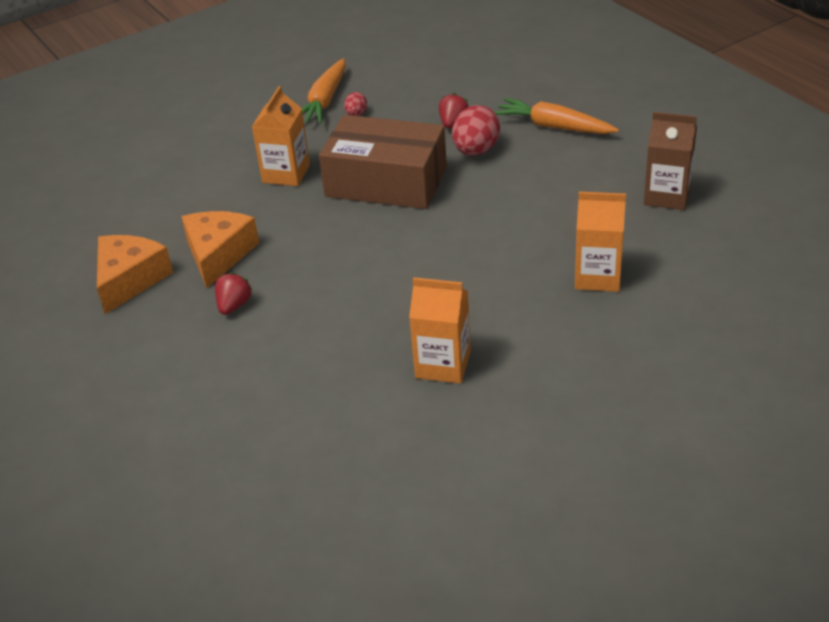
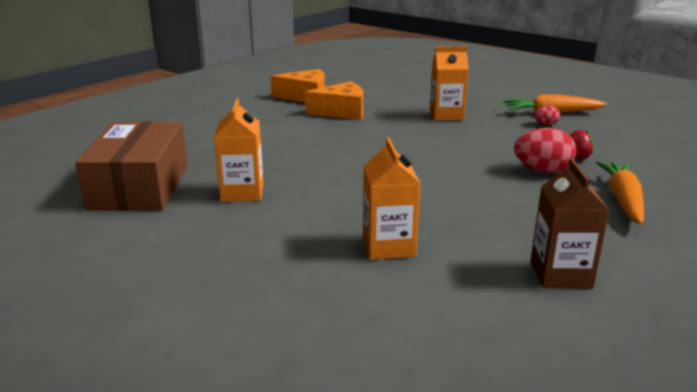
camera: 70 degrees right, 15 degrees down
(234, 306) = (290, 123): red strawberry -> none
(386, 181) = (464, 145): brown box -> brown box (140, 186)

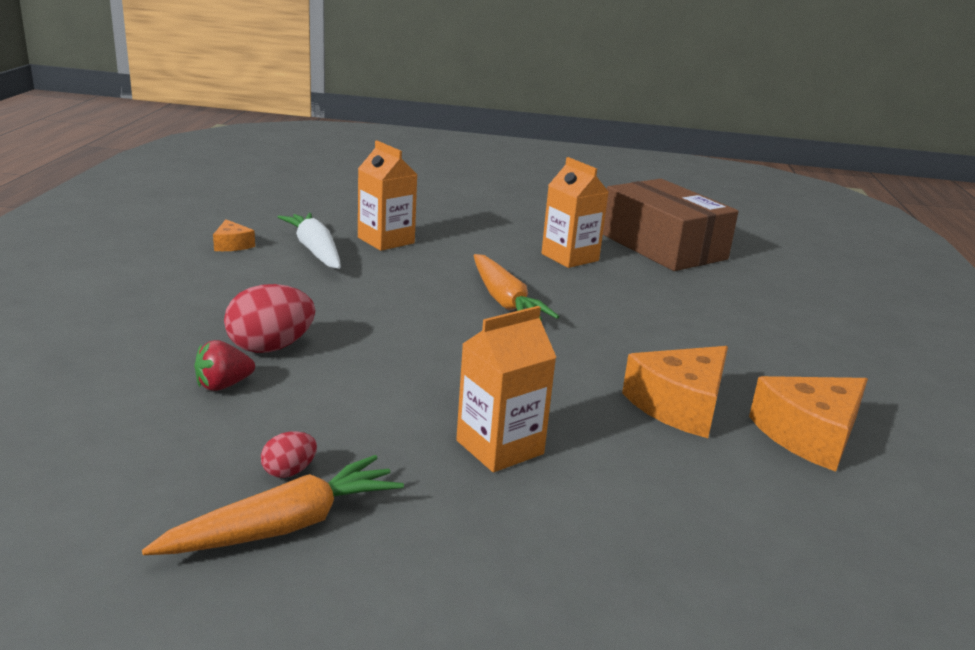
camera: 145 degrees right, 0 degrees up
(472, 247) = (315, 250): none -> white carrot
(560, 274) = (232, 245): brown carton -> orange cheese
(623, 200) = (159, 324): orange carrot -> orange carrot (505, 301)

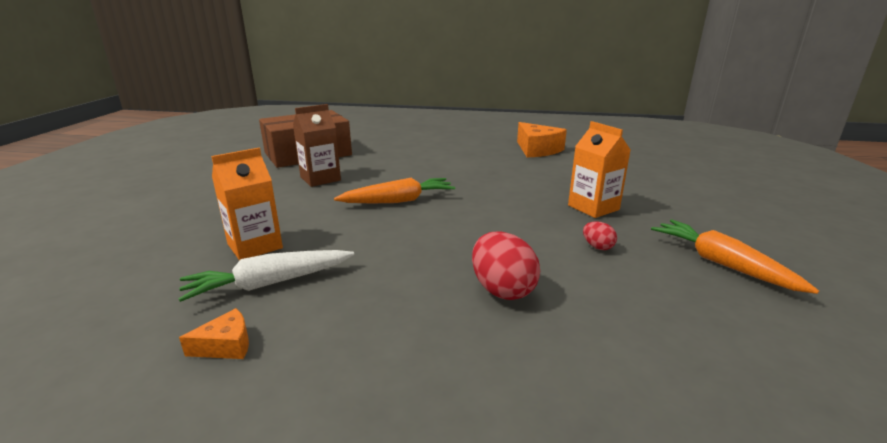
camera: 85 degrees left, 0 degrees up
(223, 385) = (578, 306): red strawberry -> none
(289, 471) = (669, 266): red egg -> red egg (597, 247)
(570, 257) = (320, 179): orange carton -> brown carton
(679, 405) = (524, 168): orange cheese -> none

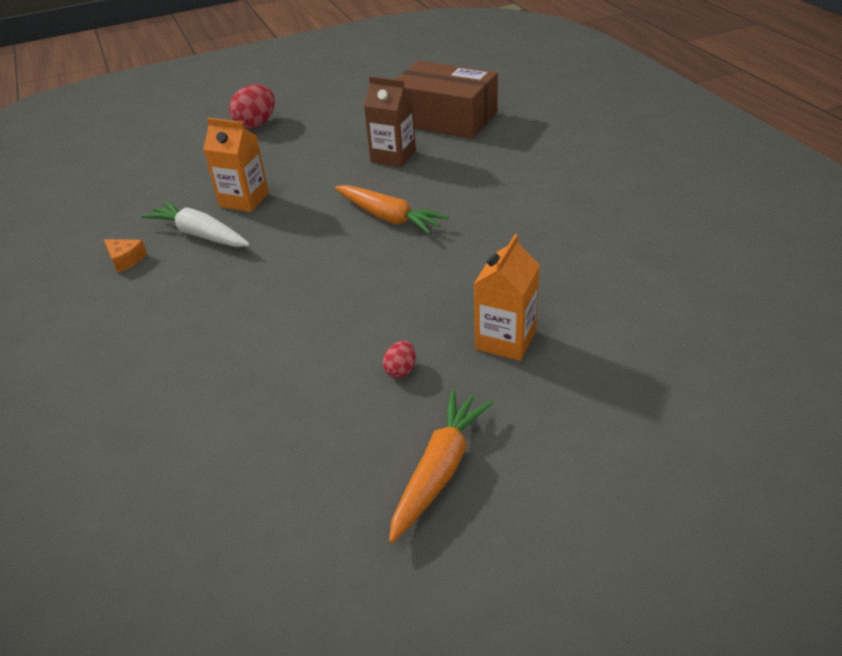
camera: 60 degrees right, 15 degrees up
(502, 290) = (270, 340): red egg -> red egg (256, 124)
(537, 150) = (663, 237): orange cheese -> none

